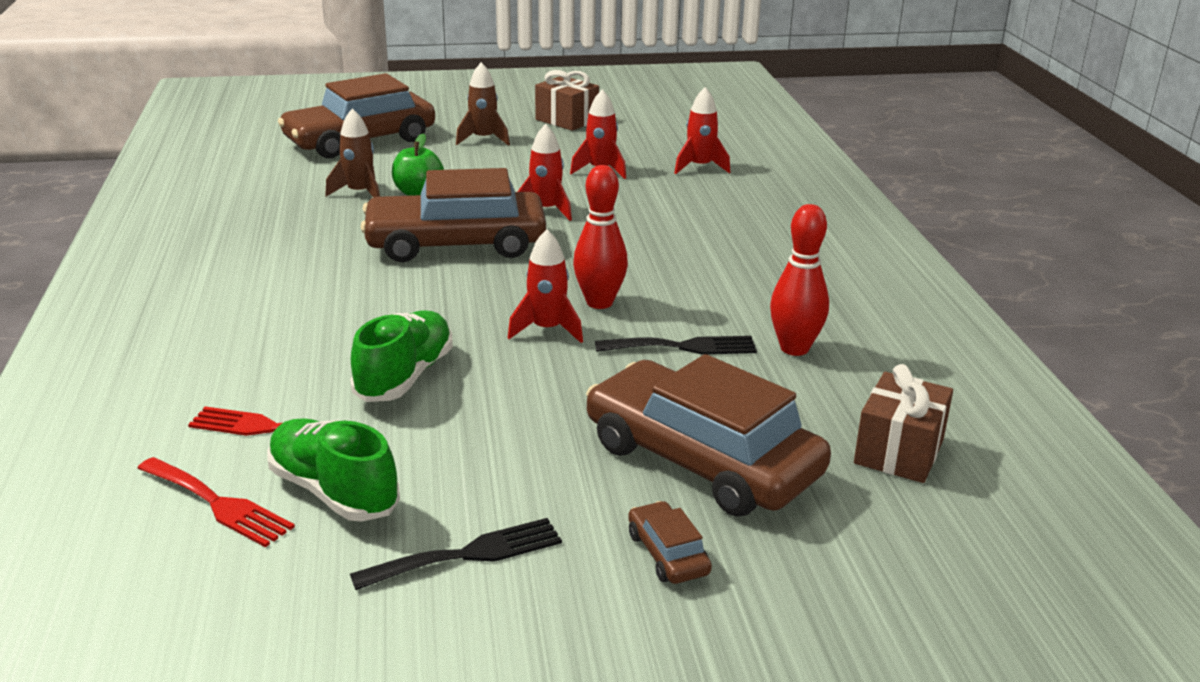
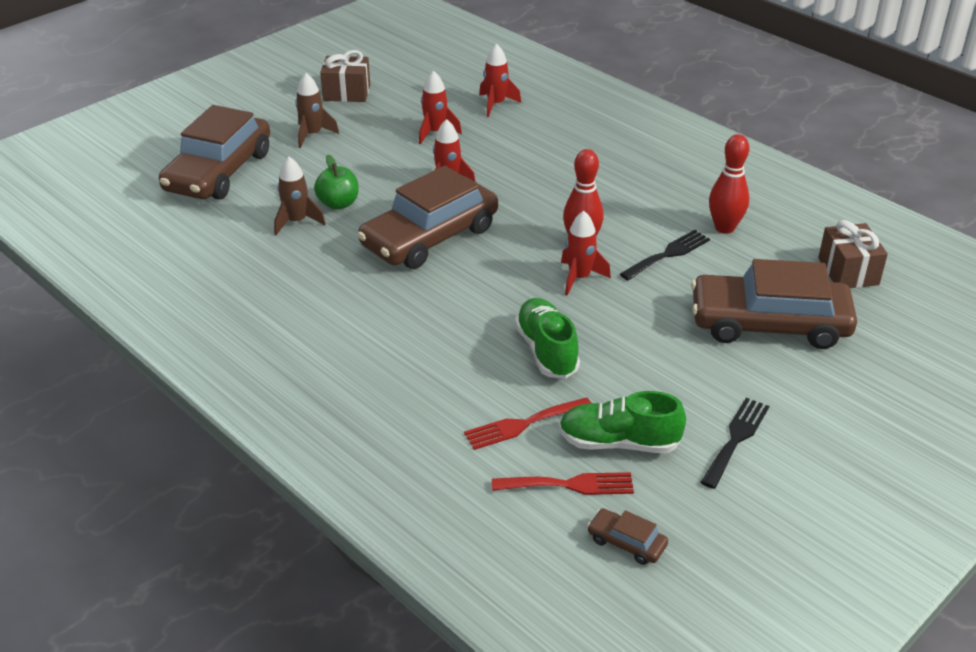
camera: 35 degrees left, 10 degrees up
(668, 553) = (821, 386): brown car -> brown car (626, 542)

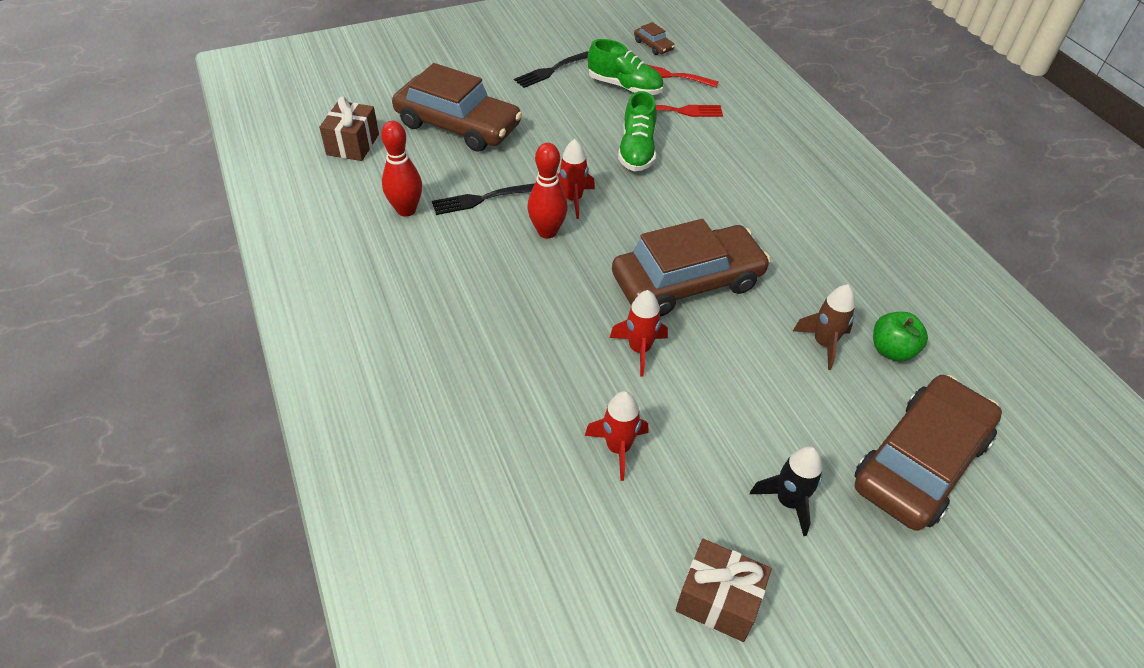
camera: 160 degrees left, 10 degrees up
(312, 135) = (788, 501): brown rocket -> black rocket
(338, 203) = (773, 356): green apple -> green apple (892, 350)
(496, 104) = (507, 484): red rocket -> none

